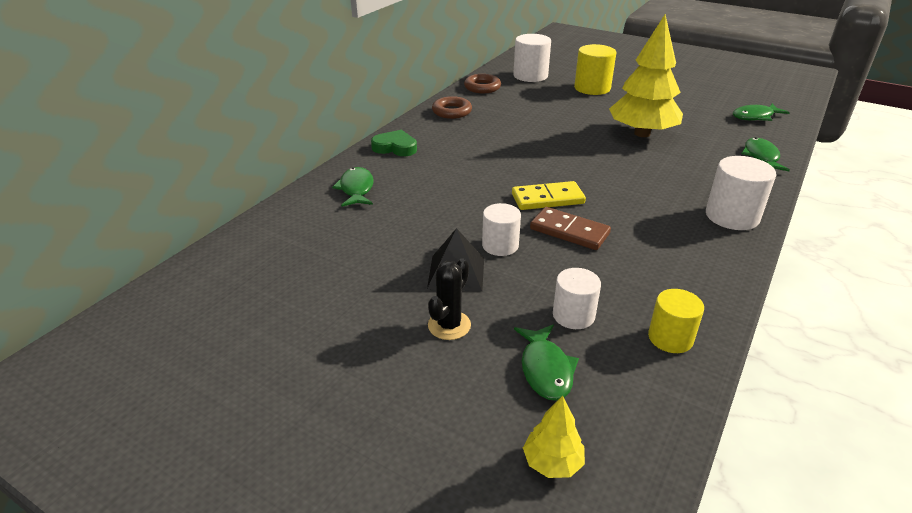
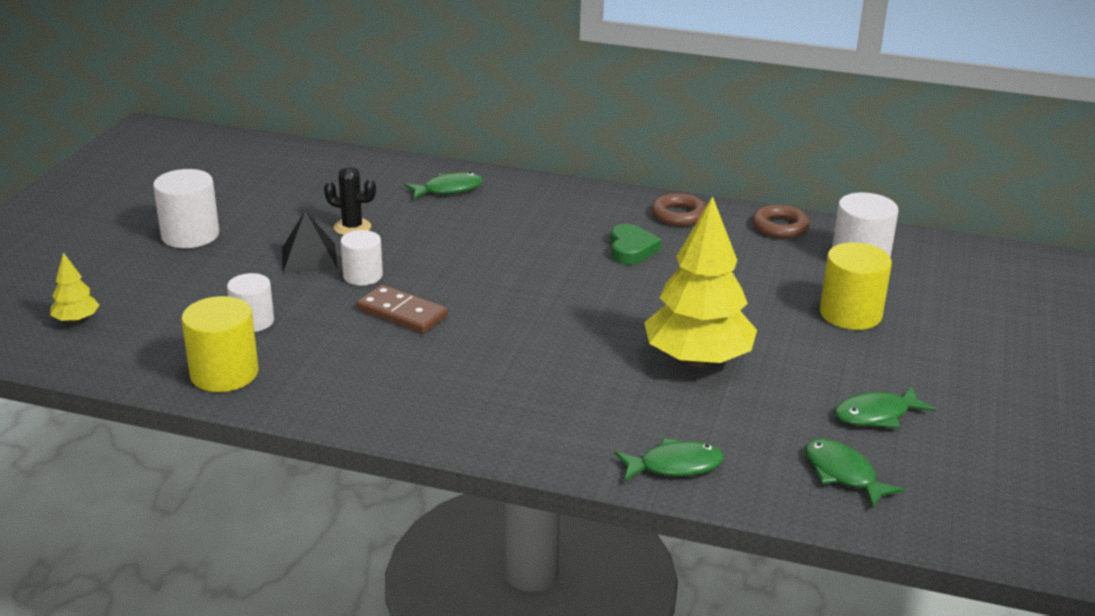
camera: 75 degrees right, 5 degrees down
(395, 147) = (554, 195): green heart -> green heart (631, 249)
(449, 325) = (231, 263): black cactus -> black cactus (352, 227)
(545, 369) = (177, 311): green fish -> green fish (876, 415)
(547, 199) = (470, 296): yellow domino -> none
(569, 231) = (402, 313): brown domino -> brown domino turned 75 degrees counterclockwise
(670, 338) = (224, 373): yellow cylinder -> yellow cylinder, size x1.51
(732, 216) = (475, 425): white cylinder -> white cylinder (190, 235)

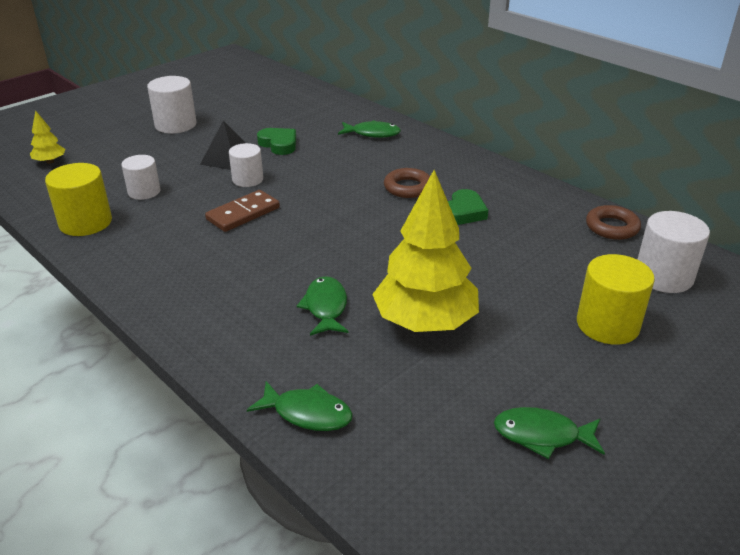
camera: 30 degrees right, 5 degrees up
(352, 227) = (279, 144): black cactus -> green heart
(402, 313) = (243, 214): brown domino -> brown domino turned 75 degrees clockwise
(679, 215) = (530, 195): brown ring -> brown ring (408, 187)
(843, 474) = (451, 485): green fish -> green fish (325, 307)

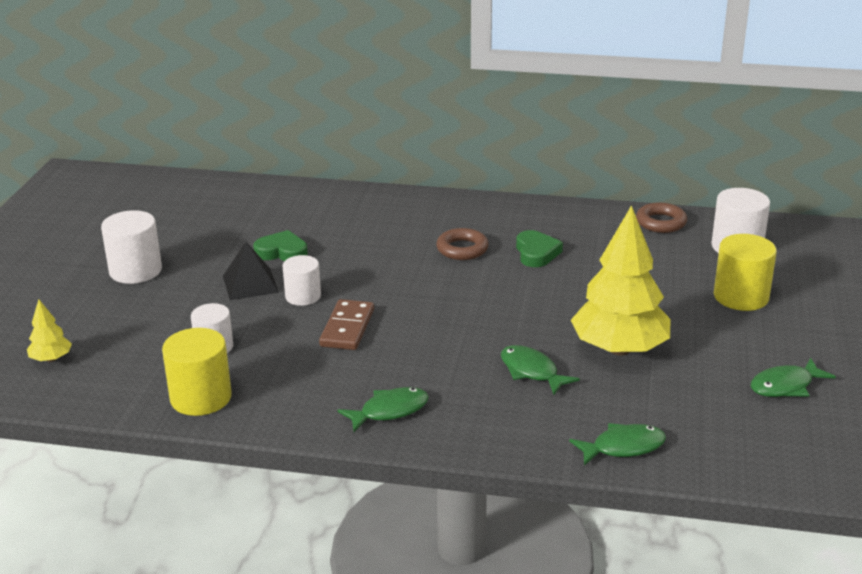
camera: 35 degrees left, 5 degrees down
(372, 133) = (359, 210): green fish -> green fish (389, 411)

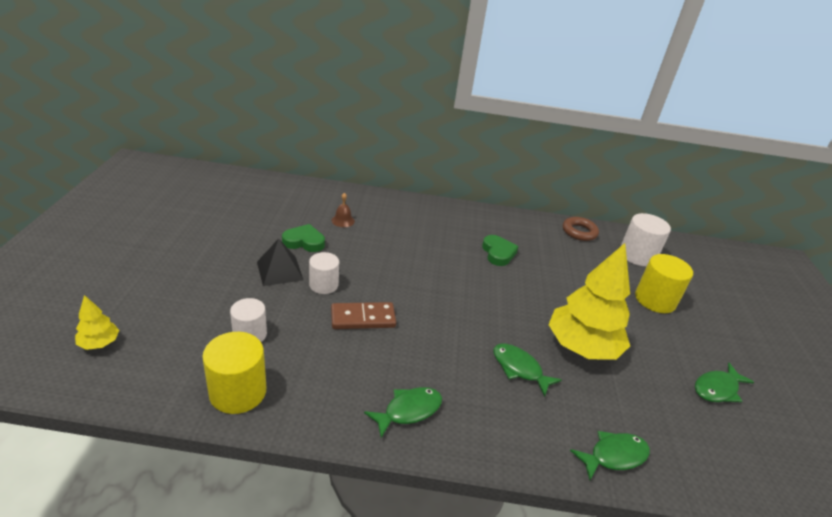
camera: 10 degrees left, 5 degrees up
(135, 271) = (183, 253): white cylinder -> none
(333, 226) = (343, 220): none -> brown bell
(347, 328) = (363, 318): brown domino -> brown domino turned 75 degrees clockwise
(462, 249) = (443, 247): brown ring -> none

